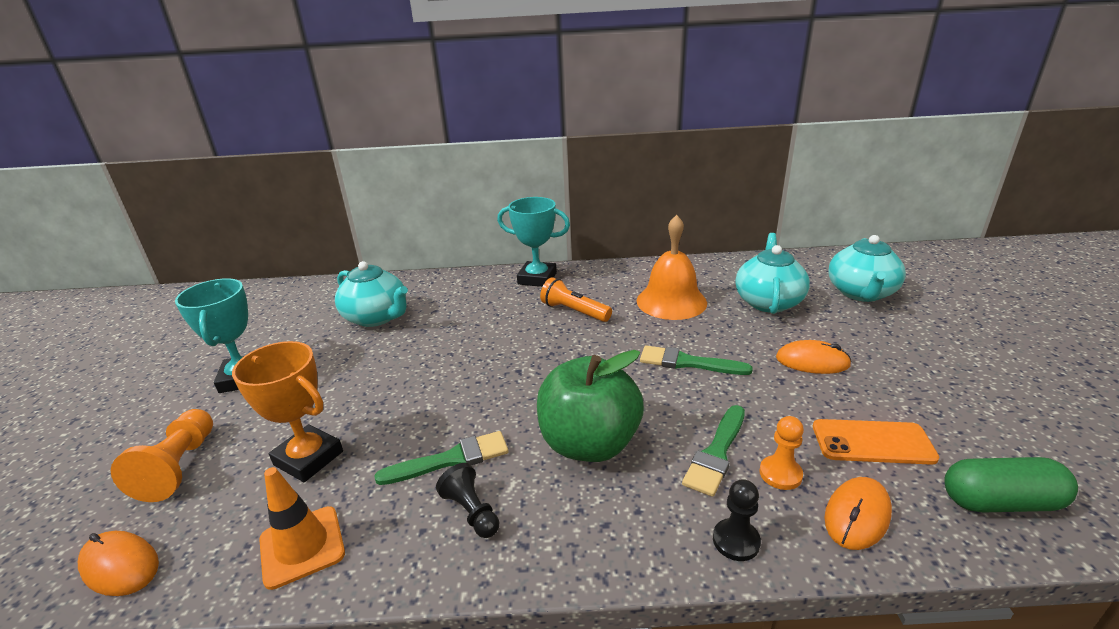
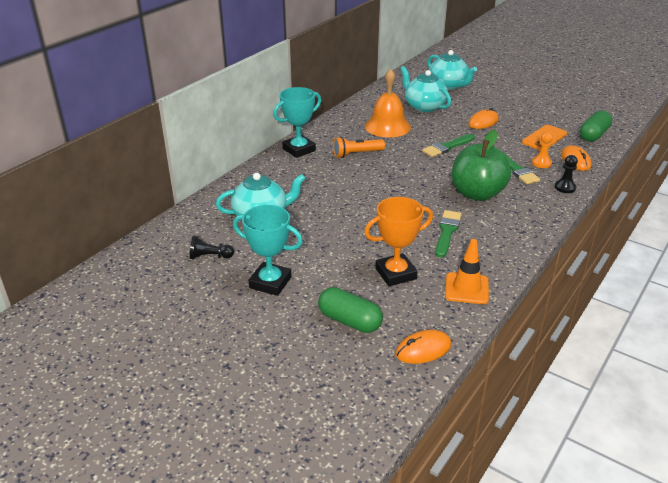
camera: 55 degrees left, 5 degrees up
(179, 466) = (349, 321): orange pawn -> green capsule
(471, 512) = (490, 237): black pawn -> black pawn (210, 256)

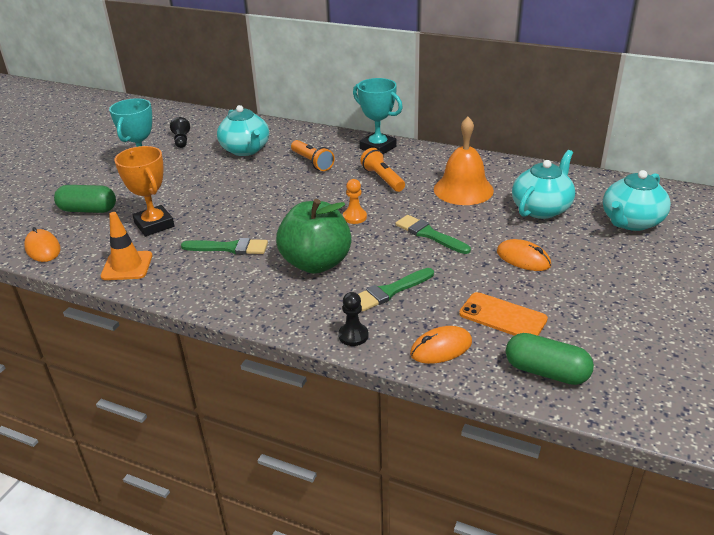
camera: 80 degrees right, 0 degrees up
(309, 182) = (312, 162): none -> orange flashlight
(349, 321) = (88, 210): green capsule -> green capsule turned 75 degrees clockwise
(541, 163) = (418, 314): orange pawn -> orange pawn (354, 217)

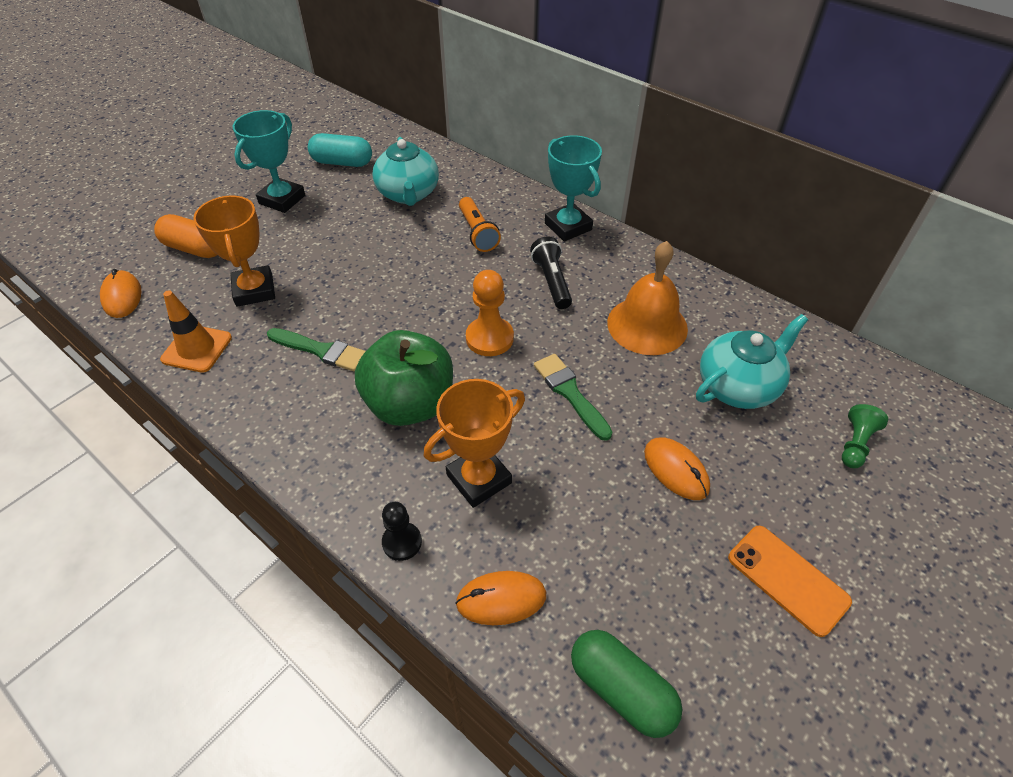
camera: 15 degrees right, 15 degrees up
(88, 210) = (195, 249): green capsule -> orange capsule
(181, 140) = (342, 162): black pawn -> turquoise capsule
(354, 217) = (489, 338): orange pawn -> orange pawn, size x1.53
(383, 179) = (552, 281): orange flashlight -> black flashlight
(390, 291) = (479, 479): green brush -> orange trophy
(502, 317) = (604, 568): orange phone -> orange phone (787, 579)
(631, 222) = (855, 444): turquoise teapot -> green pawn

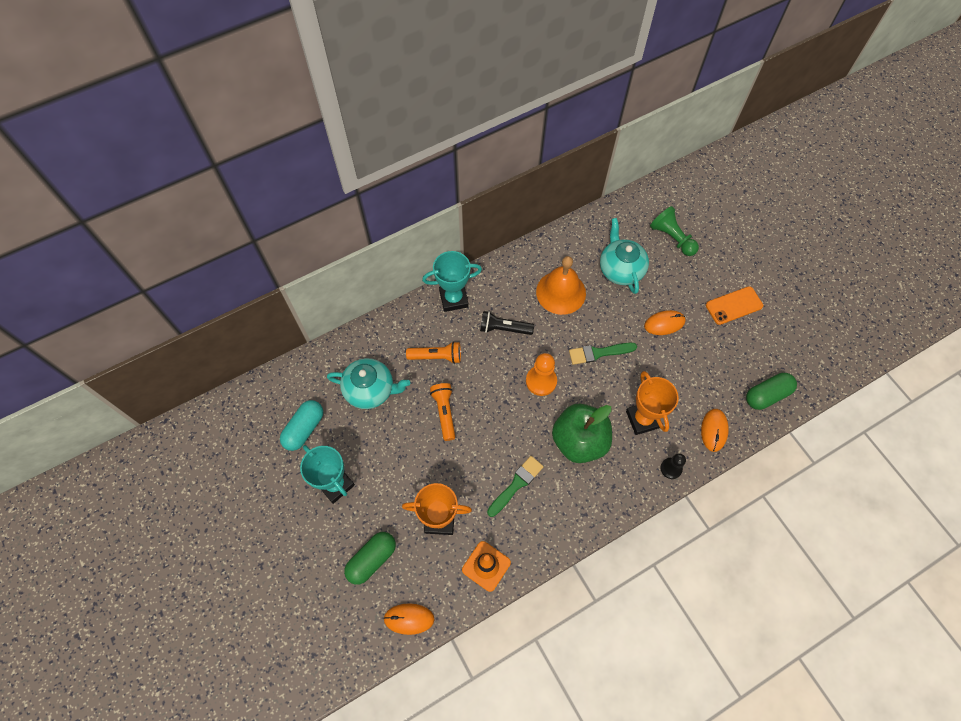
camera: 70 degrees left, 15 degrees up
(195, 249) = (372, 559): orange capsule -> green capsule
(402, 258) = (444, 413): none -> orange flashlight
(855, 444) = (672, 238): green pawn -> green pawn, size x1.53

